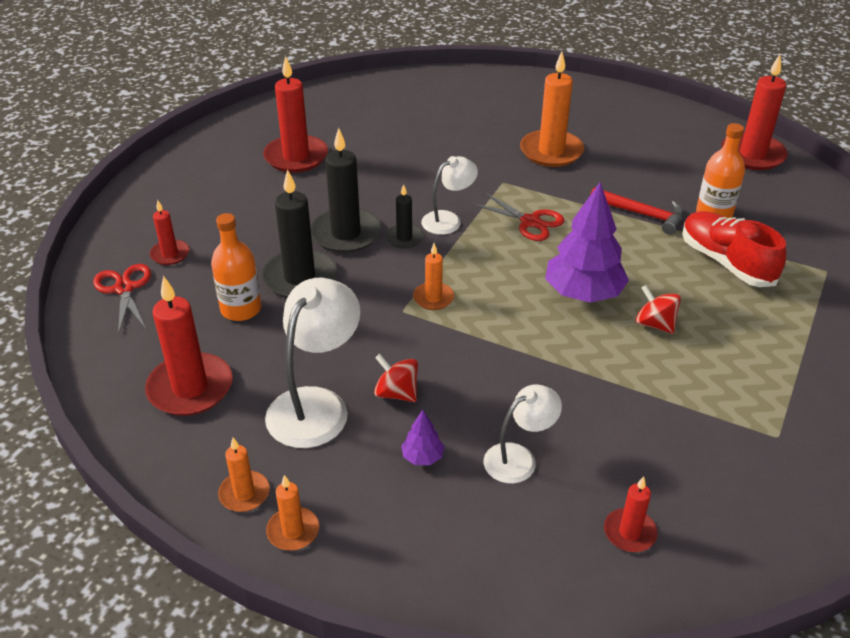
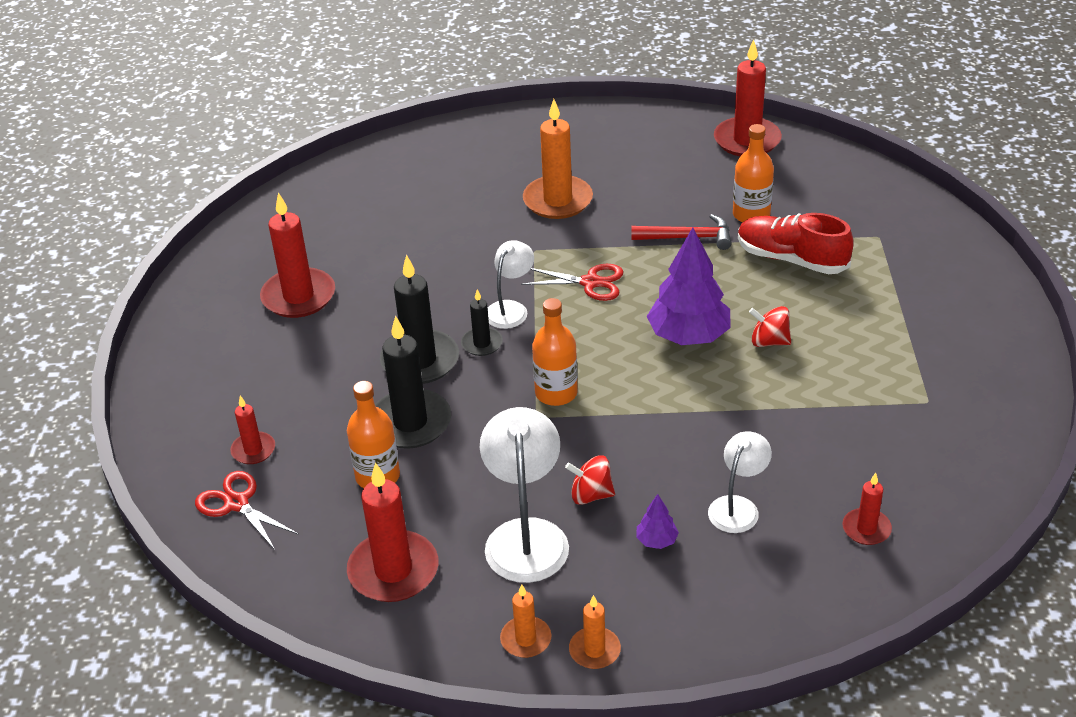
camera: 25 degrees left, 0 degrees up
(433, 298) = (556, 393): orange candle -> orange bottle

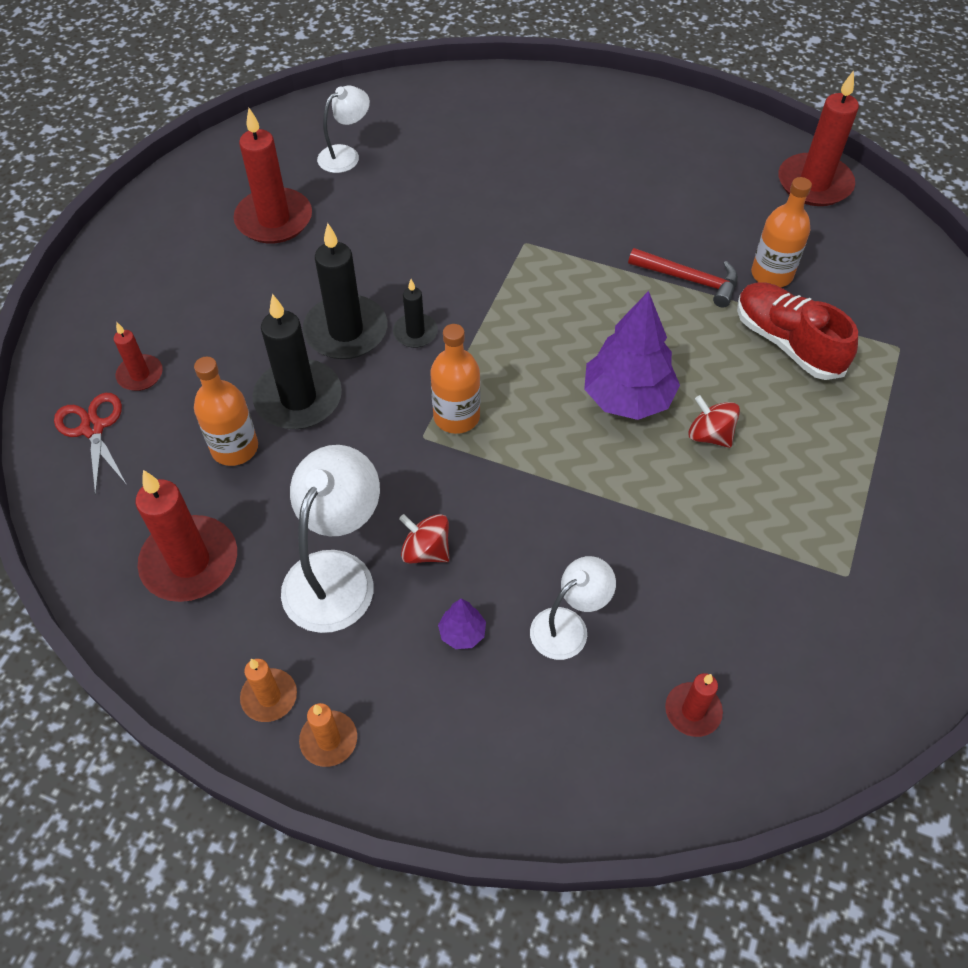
camera: 20 degrees right, 15 degrees up
(510, 309) = (464, 302): white lamp -> white lamp (346, 155)
(558, 200) = (579, 193): orange candle -> none
(590, 283) = (560, 299): red scissors -> none

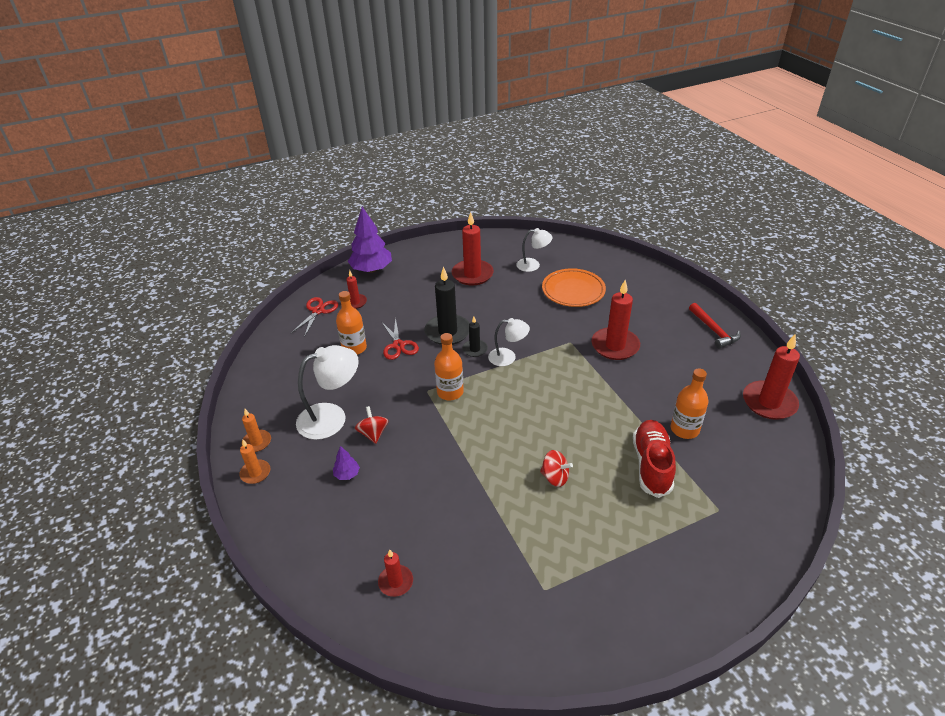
camera: 45 degrees right, 15 degrees down
(190, 562) = (291, 377): red candle -> red candle (615, 346)
(298, 398) = (398, 345): black candle -> red scissors
(445, 165) = (573, 291): none -> orange plate
(568, 626) = (390, 505): white lamp -> white lamp (508, 357)
(627, 398) = (535, 435): purple tree -> purple tree (371, 269)
(689, 280) = (634, 405): red hammer -> red hammer (713, 330)
(709, 435) = (555, 477): red spinning top -> red spinning top turned 120 degrees clockwise

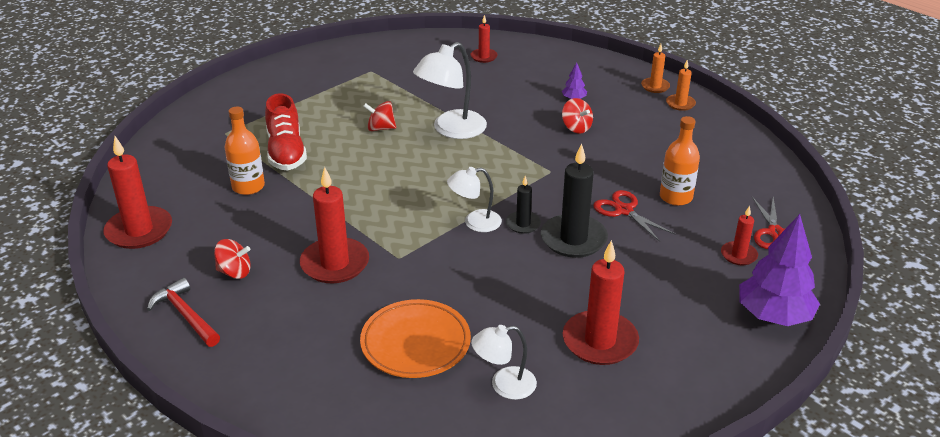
camera: 160 degrees right, 5 degrees down
(332, 417) = (630, 132): white lamp -> white lamp (451, 130)
(450, 392) = (523, 174): orange bottle -> none
(685, 353) = (234, 272): none -> red spinning top

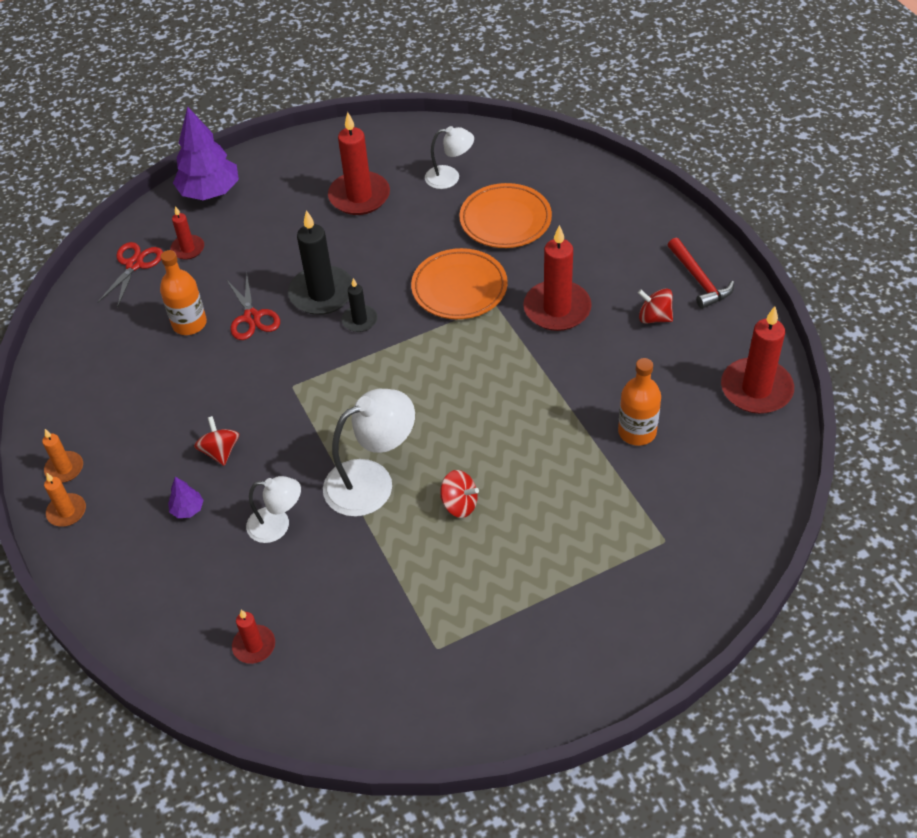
camera: 160 degrees left, 15 degrees up
(286, 152) = (587, 483): red shoe -> none
(440, 266) = (459, 288): none -> orange plate
(475, 222) = (406, 331): white lamp -> white lamp (277, 525)

